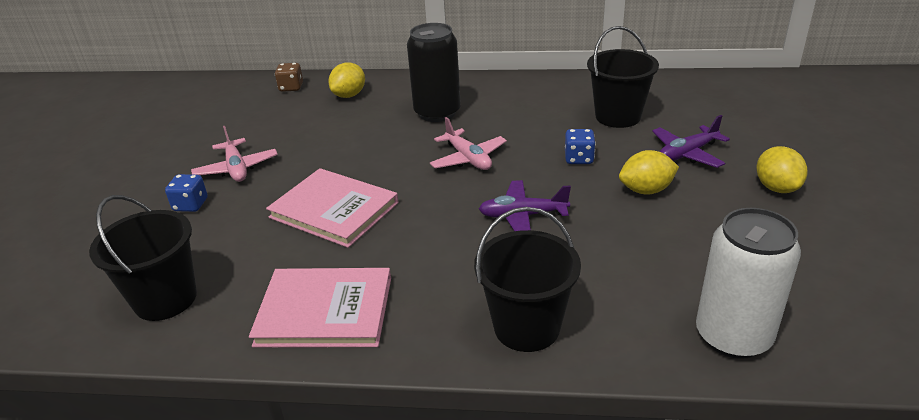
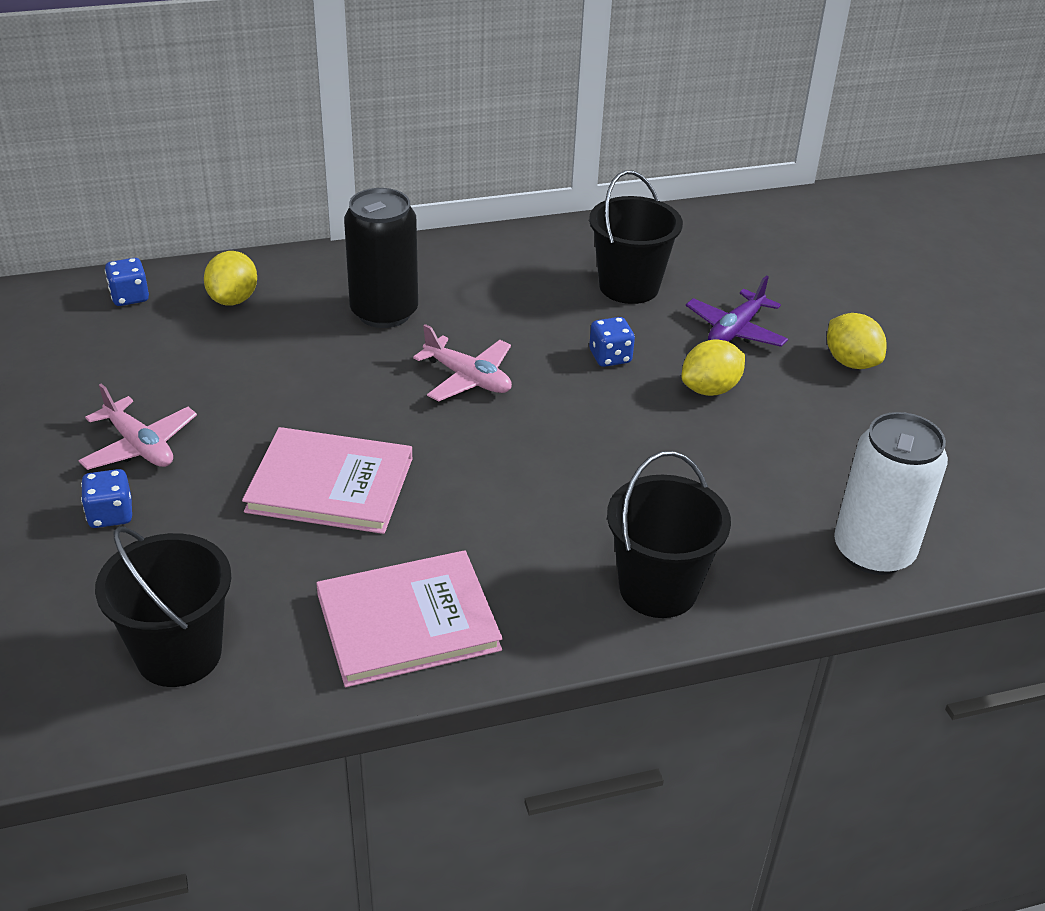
camera: 25 degrees left, 5 degrees up
(291, 87) = (130, 297): brown dice -> blue dice
(522, 216) = (581, 449): purple plane -> none

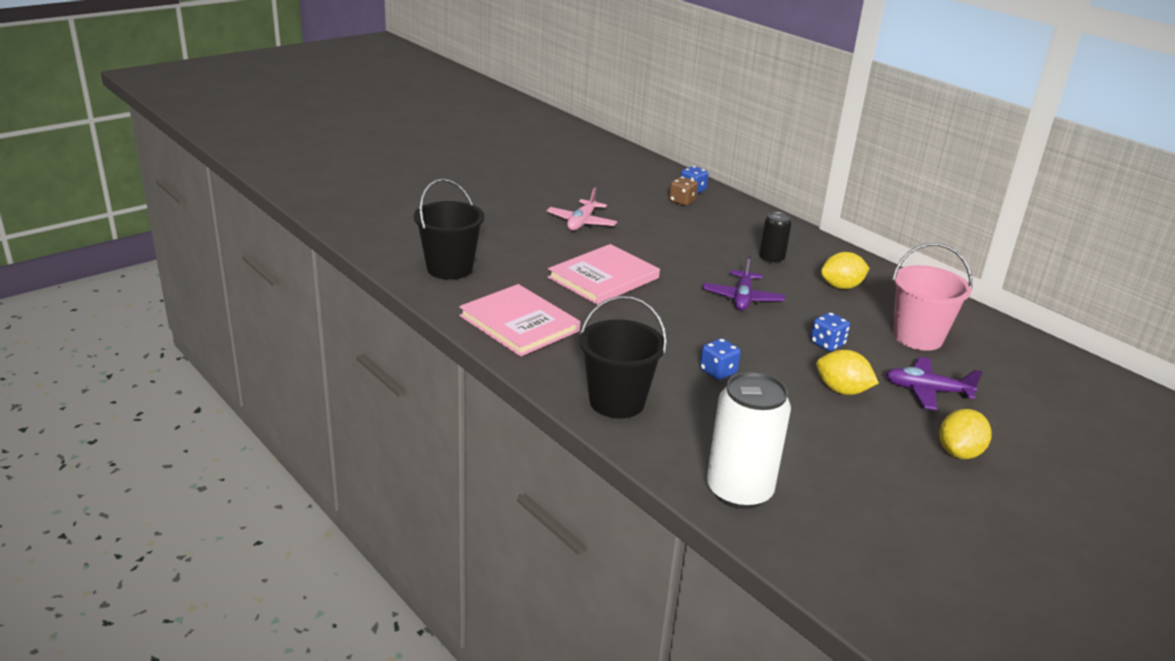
camera: 65 degrees right, 10 degrees down
(110, 514) = (527, 229): blue dice -> blue dice (718, 372)
(156, 321) = (682, 201): none -> brown dice
(233, 299) = (725, 215): yellow lemon -> yellow lemon (841, 287)
(330, 485) = (603, 278): pink book -> pink book turned 60 degrees clockwise
(384, 312) = (771, 259): black can -> black can, size x0.55
(468, 378) = (742, 298): pink plane -> purple plane
(629, 286) = (917, 337): black bucket -> pink bucket

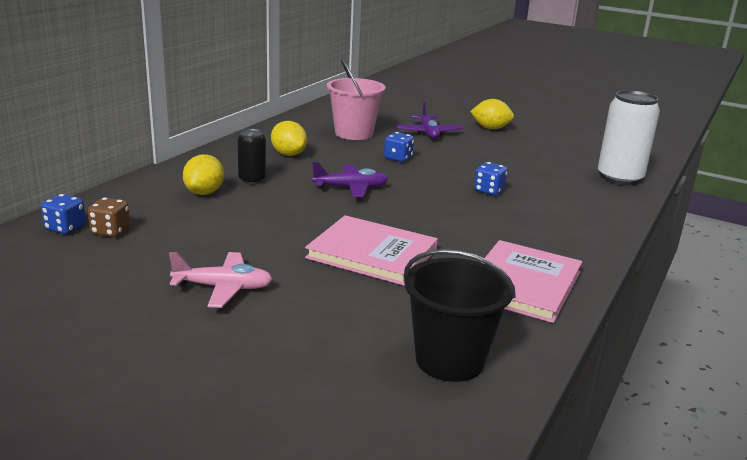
camera: 110 degrees left, 5 degrees down
(617, 402) = (584, 222): black bucket -> none
(842, 390) = (460, 154): yellow lemon -> yellow lemon (204, 192)

